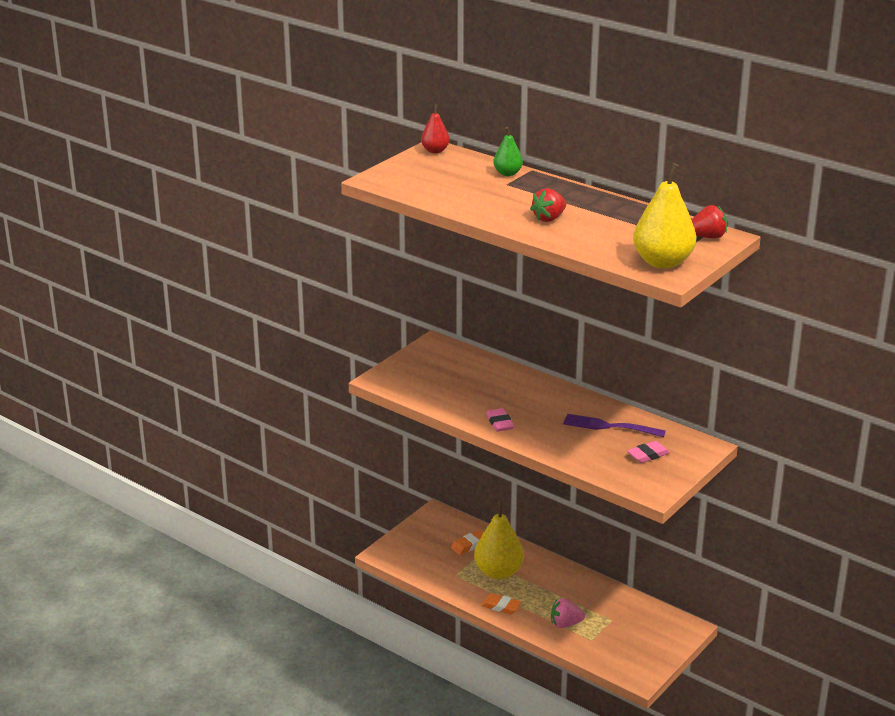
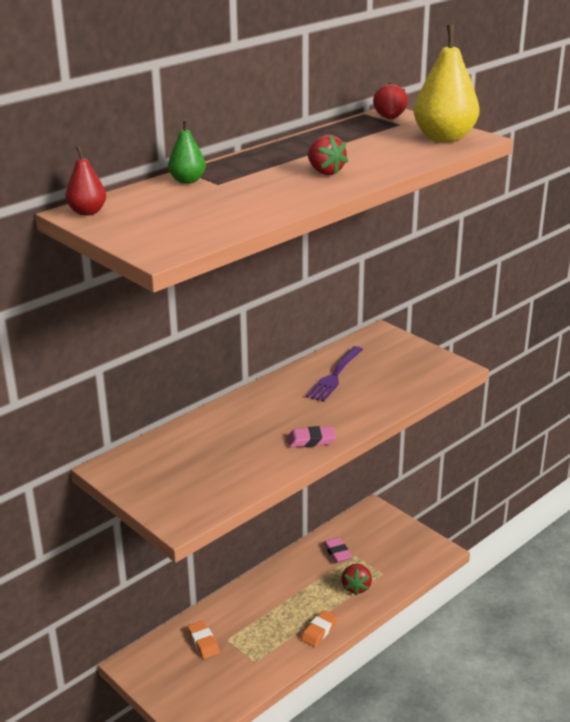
camera: 80 degrees left, 0 degrees up
(498, 572) = (259, 624): yellow pear -> none
(565, 624) = (356, 587): pink strawberry -> red strawberry
(648, 455) = (391, 362): pink eraser -> pink eraser (337, 552)

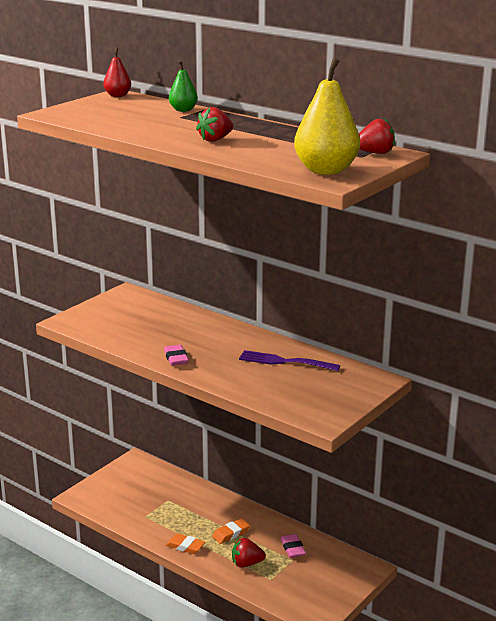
camera: 80 degrees right, 5 degrees down
(203, 642) = (162, 489): orange eraser -> orange eraser (231, 534)
(337, 552) = (292, 548): pink eraser -> pink eraser turned 75 degrees counterclockwise

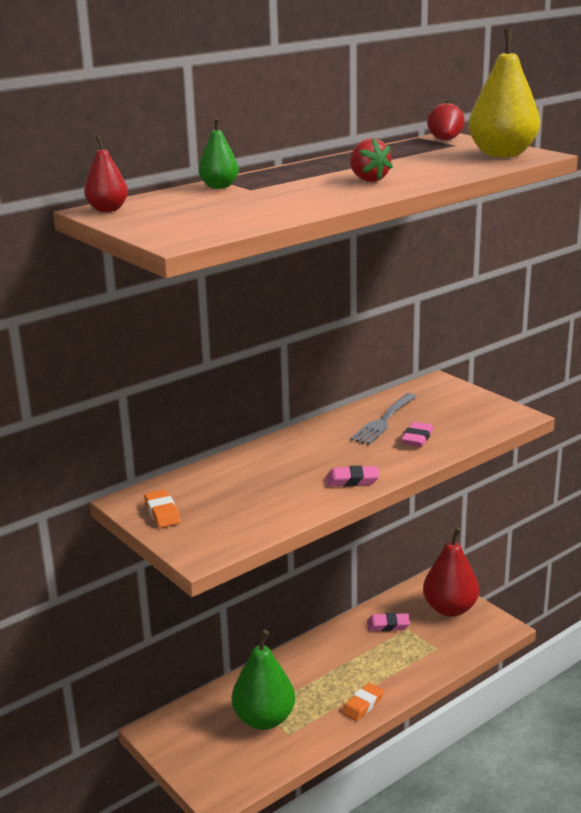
camera: 75 degrees left, 0 degrees up
(157, 503) = (264, 719): none -> green pear
(231, 534) = (348, 666): orange eraser -> orange eraser (162, 513)
(246, 563) = (407, 661): red strawberry -> none
(257, 378) = (417, 438): none -> pink eraser
(285, 362) = (384, 420): purple fork -> grey fork
(332, 582) = (450, 609): none -> red pear

